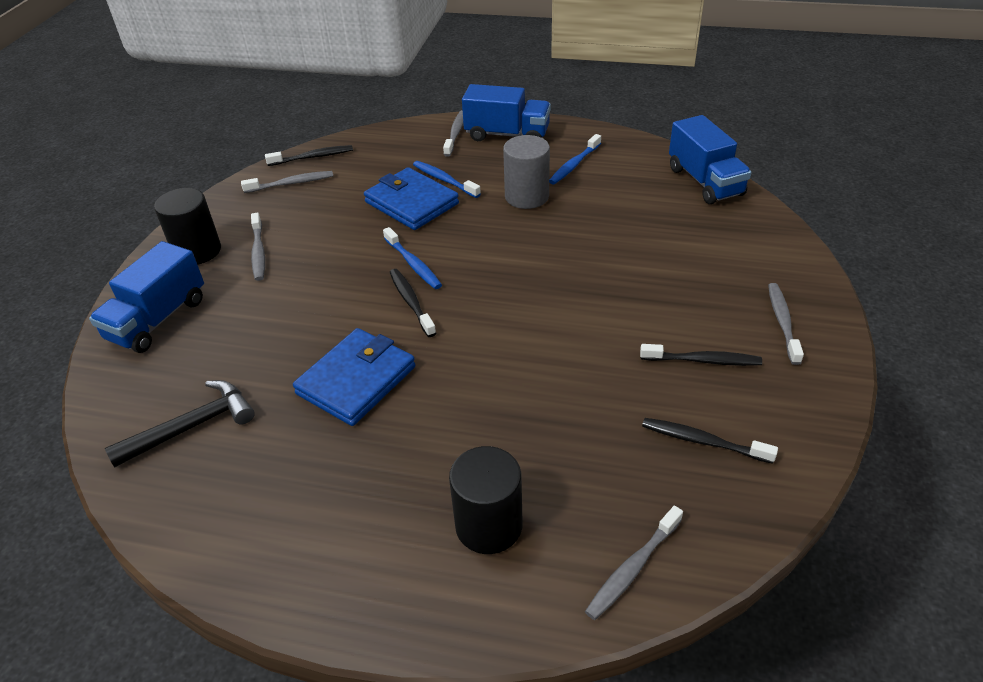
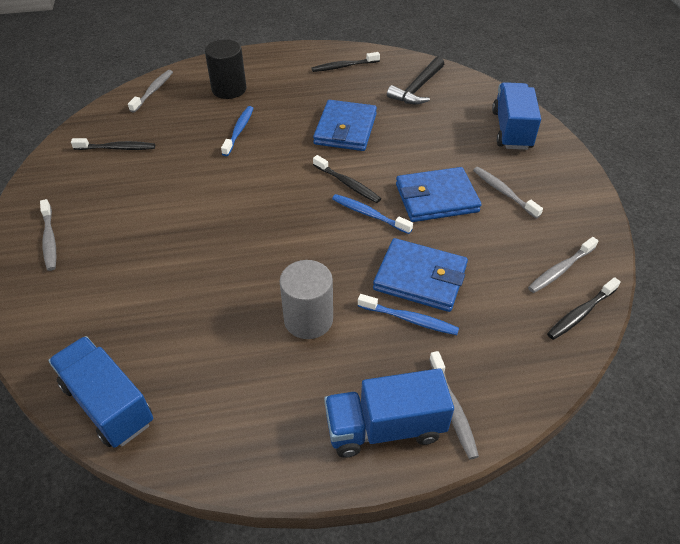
camera: 155 degrees right, 5 degrees up
(197, 251) = (552, 181): black cylinder -> none
(331, 263) = (436, 198): none -> blue wallet
(574, 165) = (274, 389): blue toothbrush -> blue toothbrush (239, 131)
(703, 360) = (116, 195): black toothbrush -> black toothbrush (344, 66)

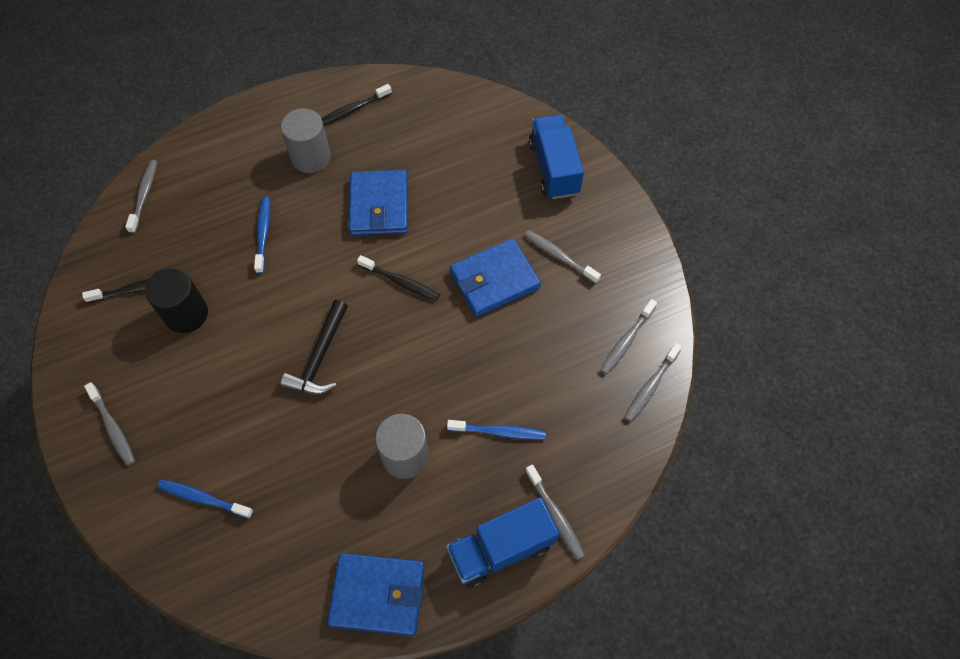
camera: 15 degrees left, 15 degrees up
(108, 404) = (248, 592): blue truck -> none
(229, 89) = (232, 173): black cylinder -> black cylinder (186, 314)
(298, 90) = (311, 157): none -> grey cylinder
(369, 214) = (432, 317): blue toothbrush -> blue toothbrush (203, 498)
(417, 88) = (443, 127): black hammer -> black hammer (320, 357)
(420, 278) = (498, 383): blue wallet -> blue wallet (377, 595)
(581, 313) = (651, 386): black toothbrush -> grey toothbrush

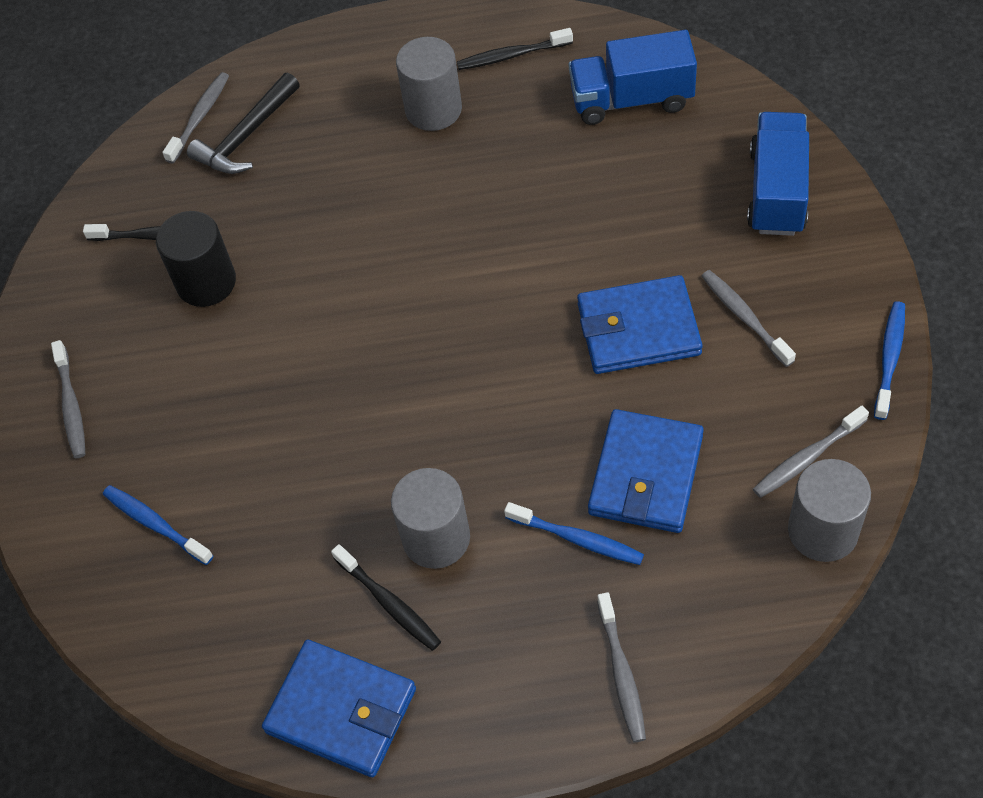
camera: 25 degrees right, 5 degrees down
(263, 234) = (338, 199): blue toothbrush -> blue toothbrush (889, 358)
(320, 357) = (362, 379): black hammer -> black hammer (246, 136)
(379, 205) = (507, 193): blue wallet -> blue wallet (645, 475)
(400, 282) = (504, 303): black toothbrush -> black toothbrush (389, 603)
(501, 548) = (530, 697): blue truck -> blue truck (631, 99)
(651, 386) = (823, 531): grey toothbrush -> grey cylinder

